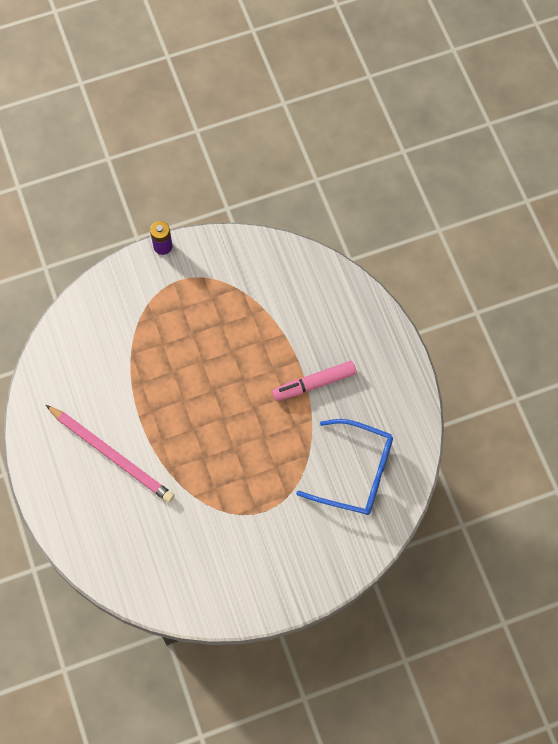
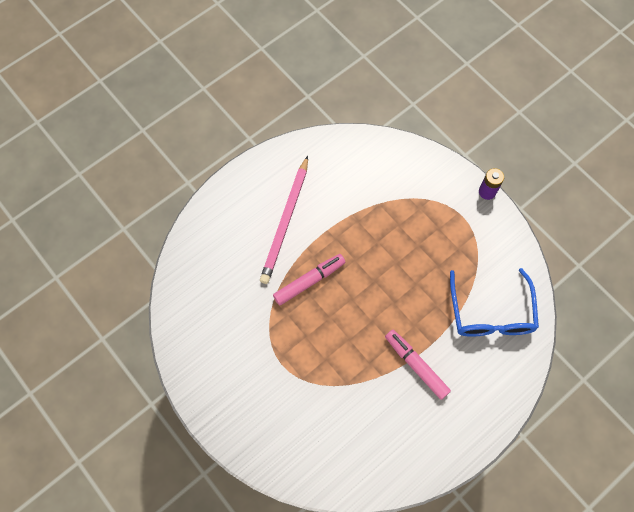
camera: 70 degrees right, 0 degrees up
(188, 453) = (309, 281): none -> pink marker
(355, 473) = (346, 433): blue glasses -> blue glasses (491, 313)

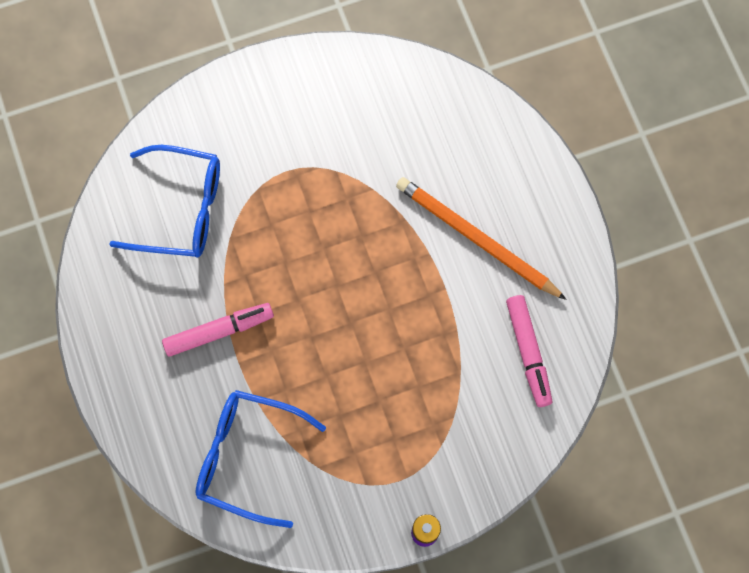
camera: 110 degrees right, 5 degrees up
(285, 221) = (477, 239): pink pencil -> orange pencil
(309, 281) = (381, 240): pink marker -> pink marker (528, 352)
(338, 429) = (181, 209): none -> blue glasses

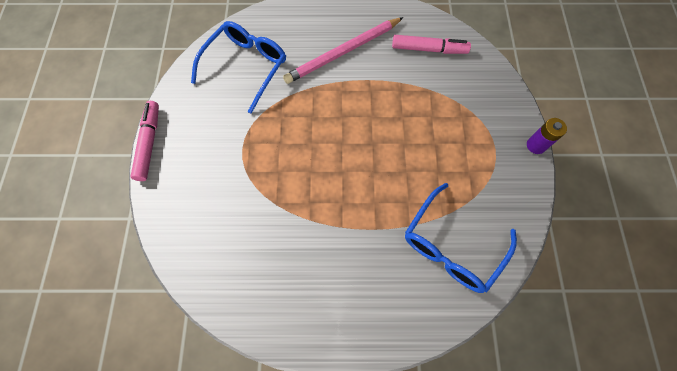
camera: 70 degrees left, 5 degrees down
(181, 209) = (236, 232): blue glasses -> blue glasses (246, 67)
(219, 331) = (346, 235): pink marker -> pink marker (149, 143)
(477, 239) = (343, 52): orange pencil -> pink pencil

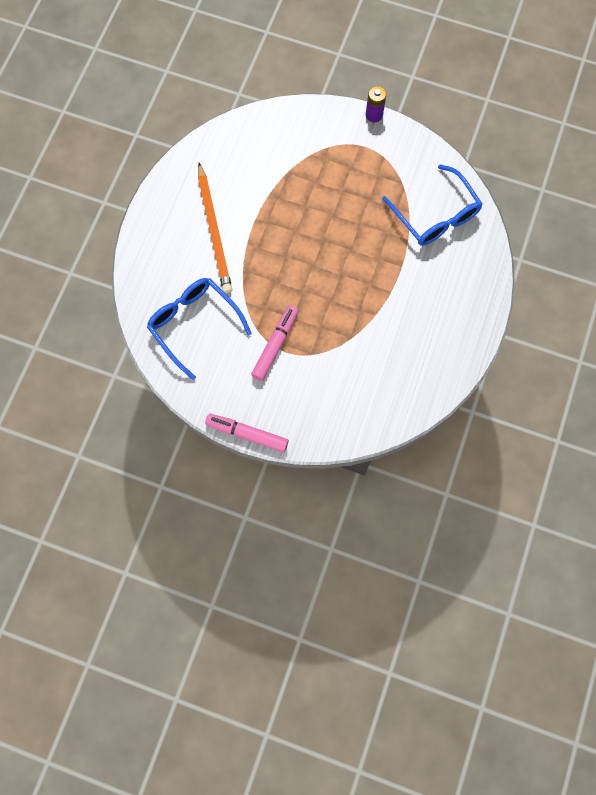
camera: 70 degrees left, 5 degrees up
(343, 52) = (214, 230): pink pencil -> orange pencil
(429, 49) = (243, 155): pink marker -> pink marker (275, 345)

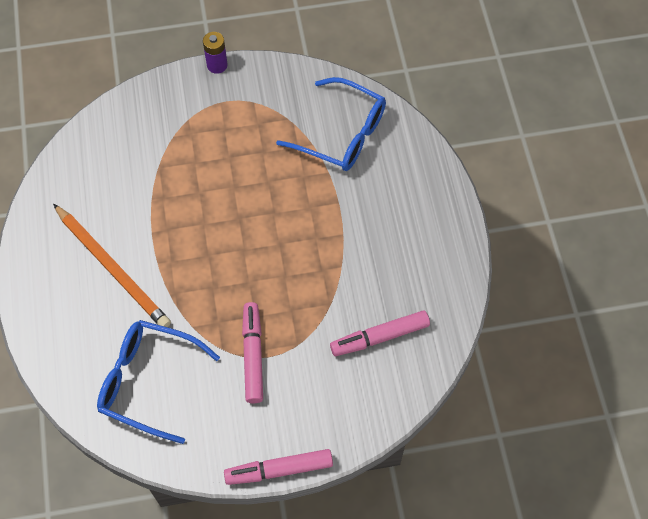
camera: 30 degrees left, 10 degrees down
(372, 380) = (379, 337): none -> pink marker

